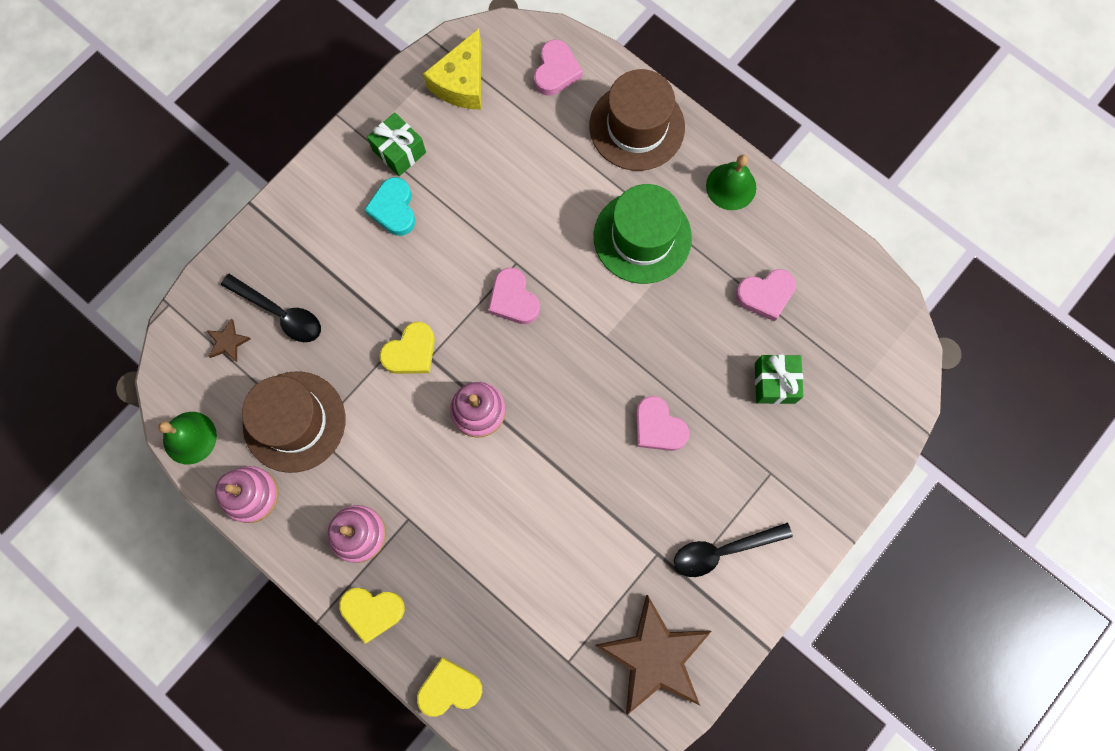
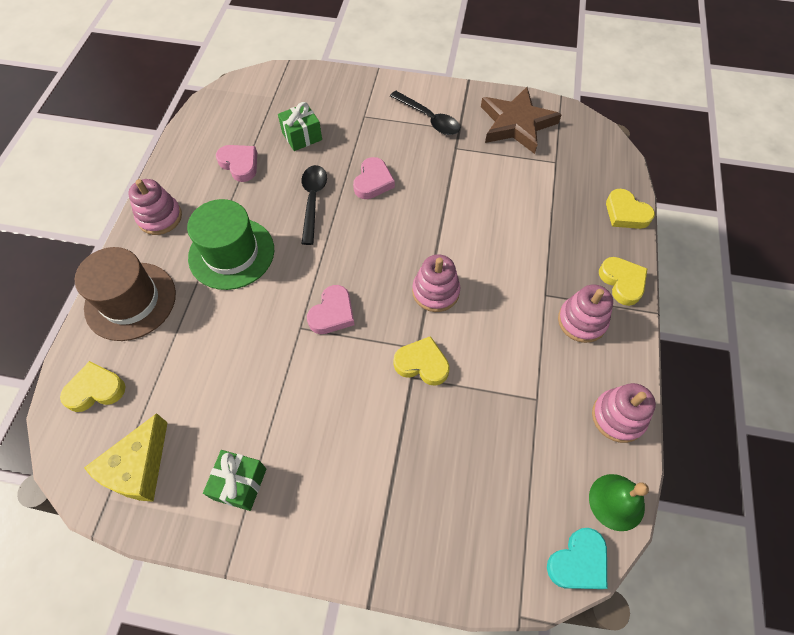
camera: 120 degrees left, 15 degrees down
(228, 342) = (514, 526): brown star -> none
(280, 313) = (458, 494): black spoon -> black spoon (313, 200)
(294, 421) = (538, 420): brown hat -> none
(394, 209) = (302, 453): turquoise heart -> turquoise heart (578, 562)
(461, 82) = (138, 468): yellow cheese -> yellow cheese turned 120 degrees clockwise
(556, 71) = (95, 390): pink heart -> yellow heart
(731, 186) = (160, 217): green bell -> pink stacking toy

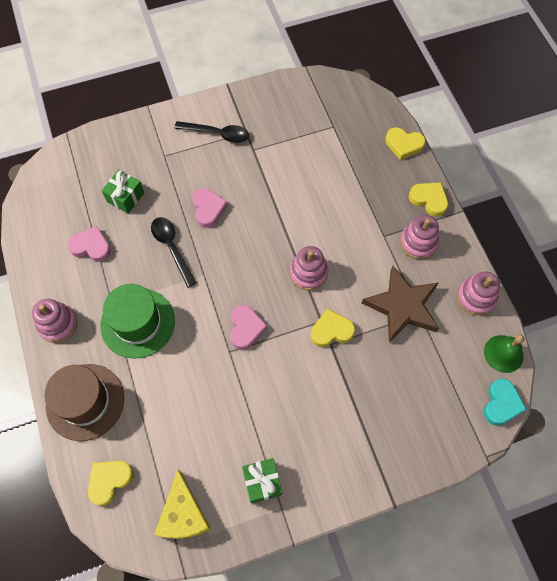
camera: 30 degrees left, 5 degrees up
(516, 124) = (286, 107): brown star -> brown star (402, 306)

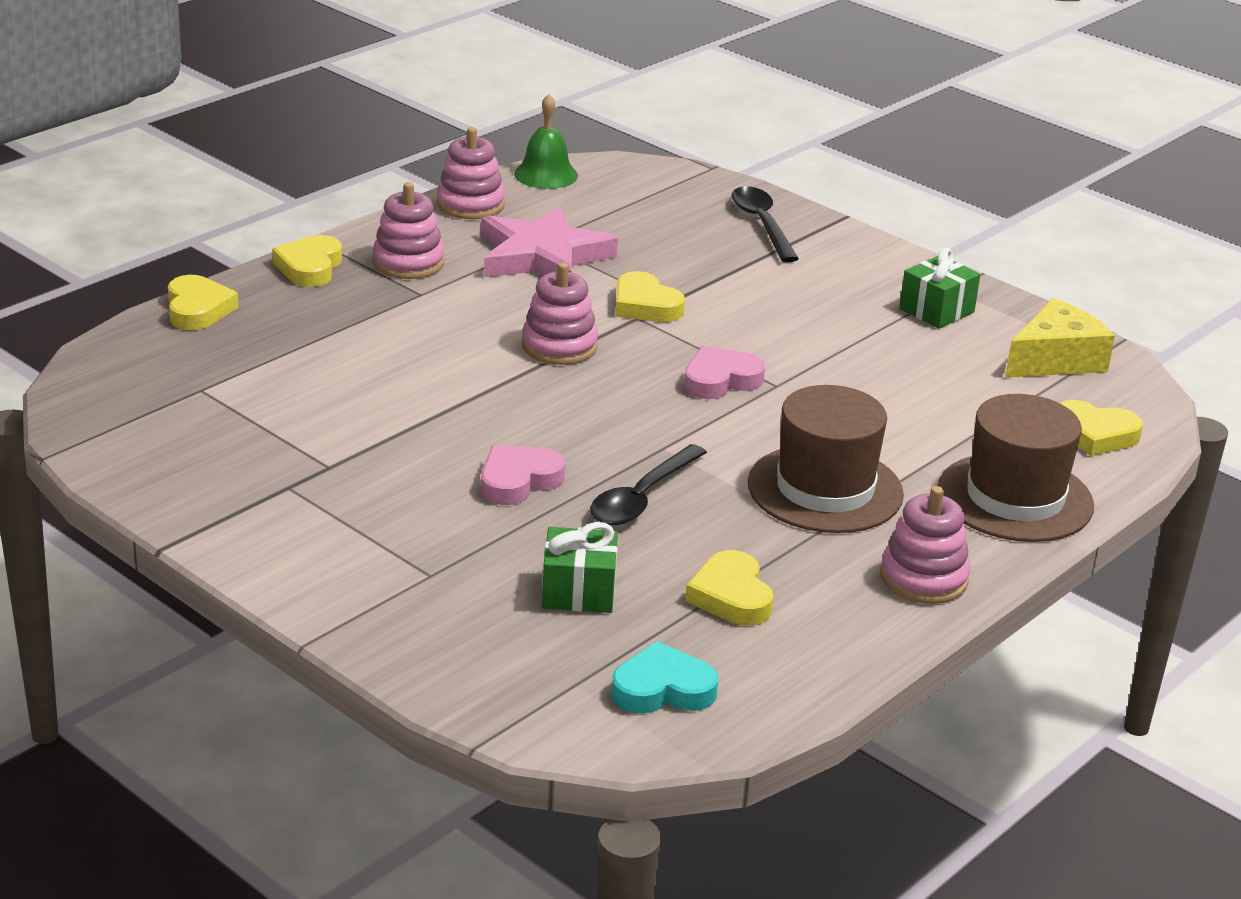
camera: 120 degrees left, 35 degrees down
(91, 246) = (731, 596): pink heart -> yellow heart
(137, 323) = (825, 489): green hat -> brown hat
(218, 134) = (319, 520): black spoon -> black spoon (761, 224)
(402, 306) = (542, 257): brown star -> pink star
(501, 404) = (625, 167): turquoise heart -> turquoise heart (663, 689)

